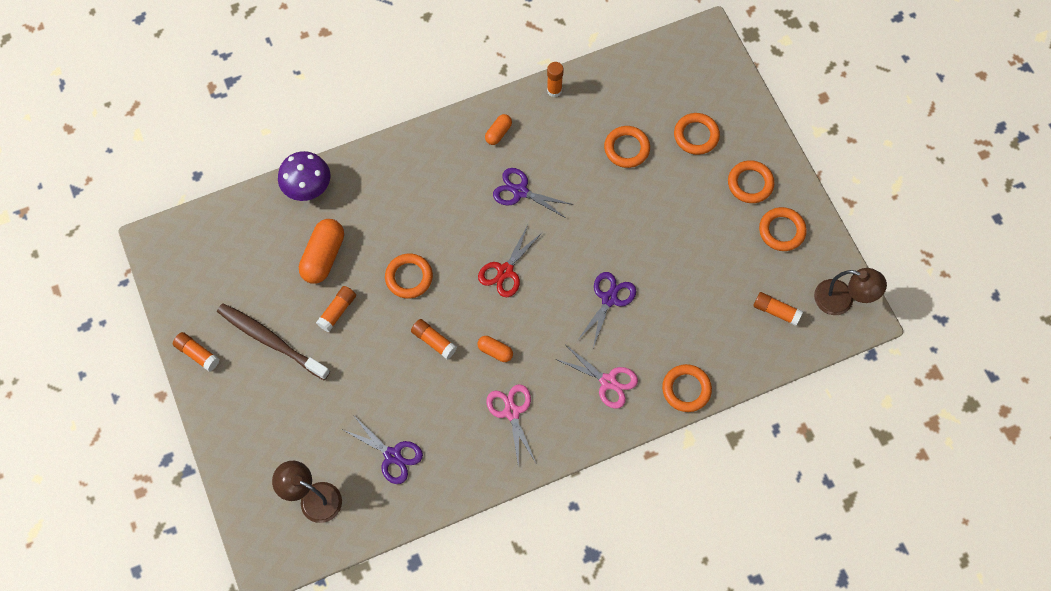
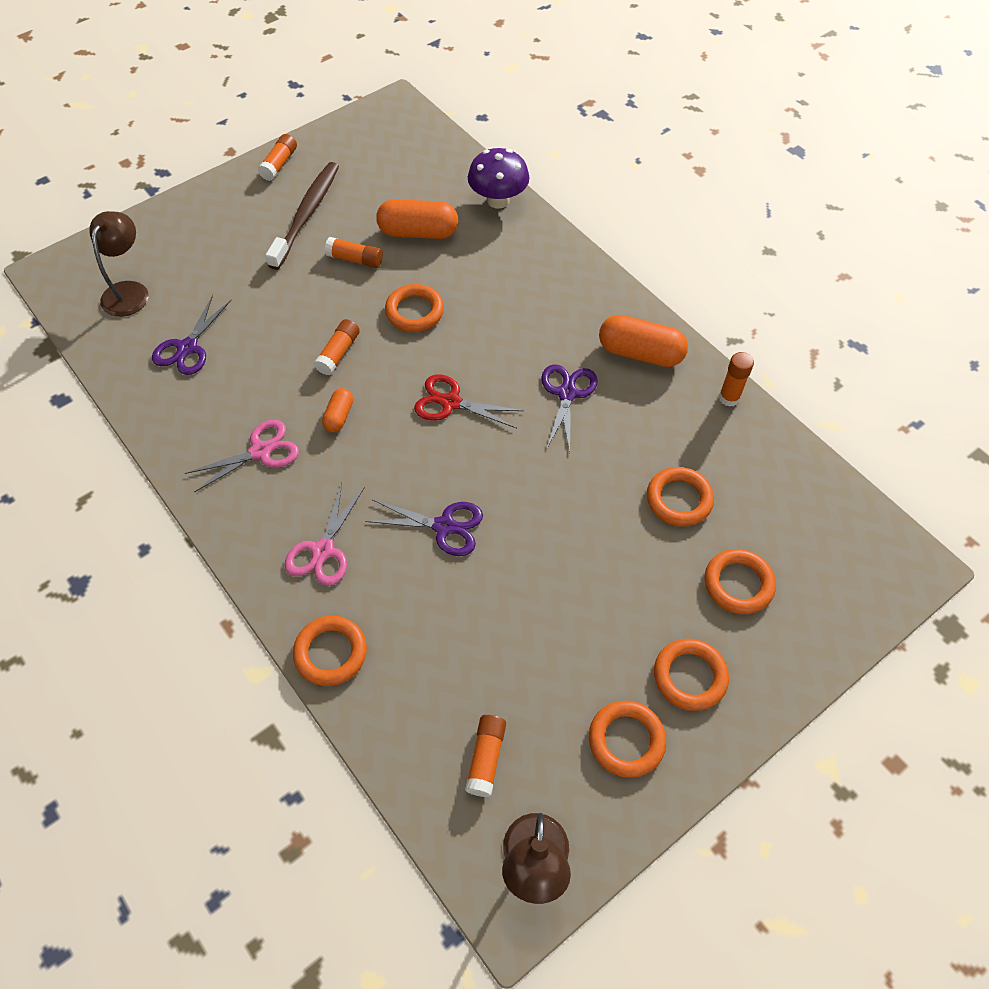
camera: 75 degrees right, 10 degrees down
(498, 133) = (640, 353): orange capsule -> orange capsule, size x1.86

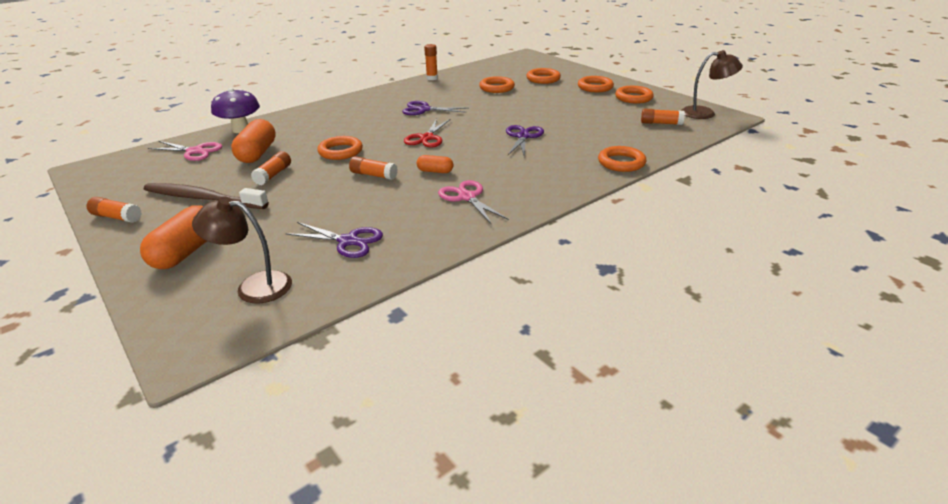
camera: 90 degrees left, 25 degrees down
(323, 551) = (549, 169): pink scissors -> pink scissors (195, 151)
(640, 353) = (397, 94): orange capsule -> orange capsule (186, 252)

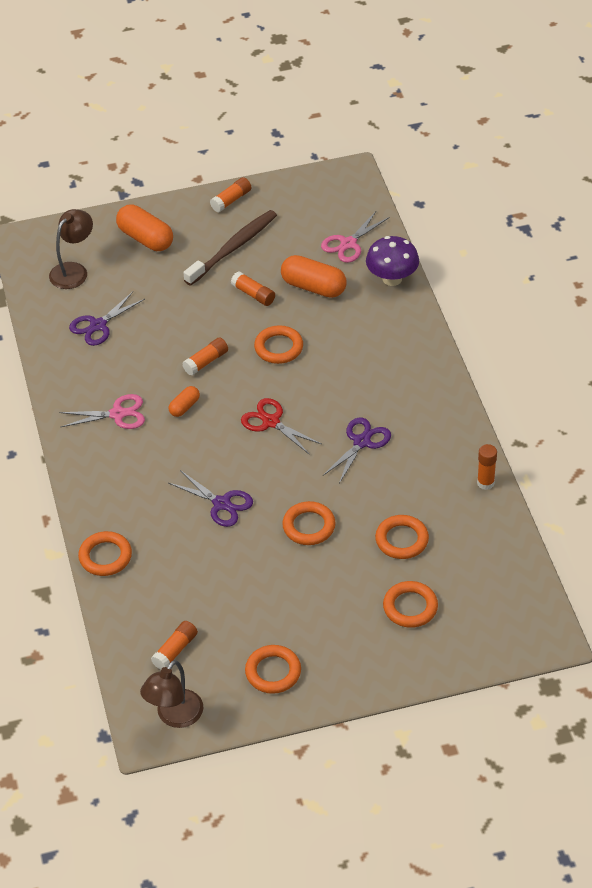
camera: 115 degrees right, 15 degrees up
(595, 87) = (339, 650): orange ring -> orange ring (309, 526)

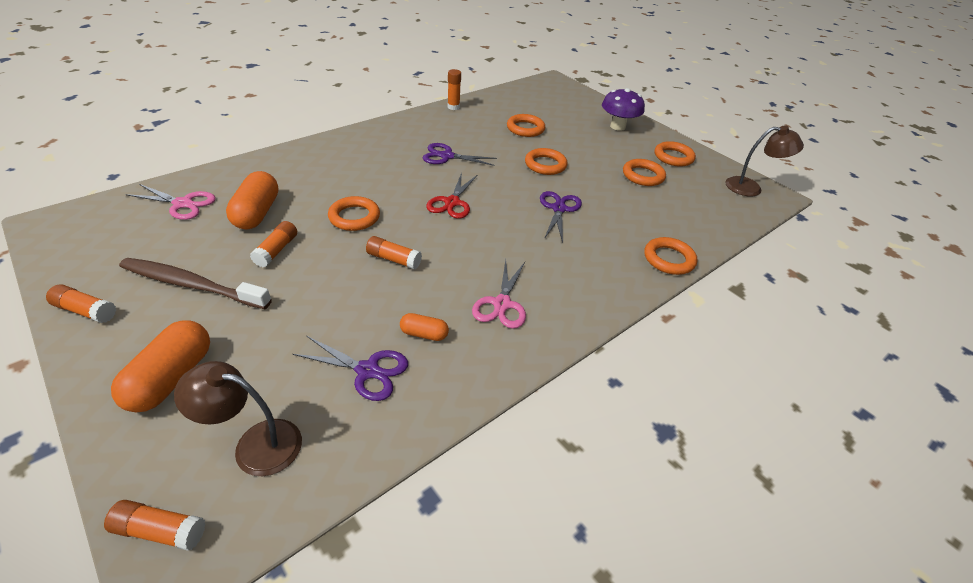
camera: 120 degrees left, 5 degrees down
(118, 414) = (502, 304): pink scissors -> pink scissors turned 135 degrees counterclockwise
(175, 650) = (705, 199): orange glue stick -> orange glue stick (160, 530)
(184, 407) = (464, 258): orange capsule -> orange capsule (424, 334)
(392, 279) = (237, 171): purple mushroom -> purple mushroom (617, 126)
(410, 607) = (574, 119): orange ring -> orange ring (643, 176)

